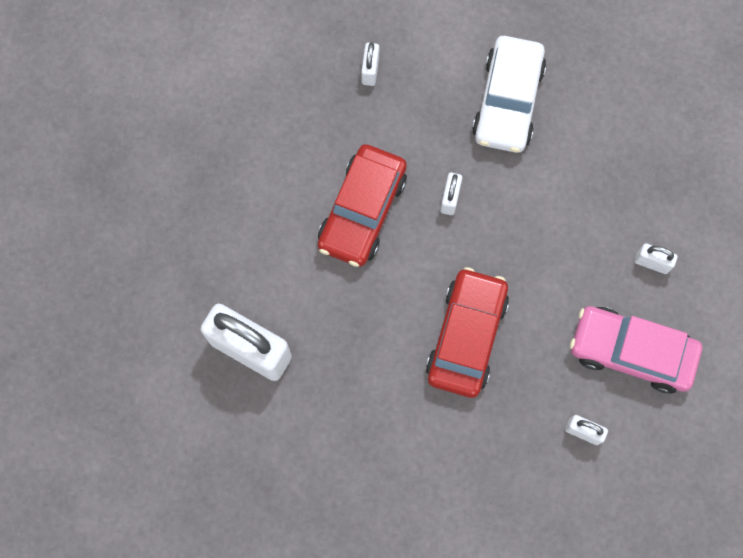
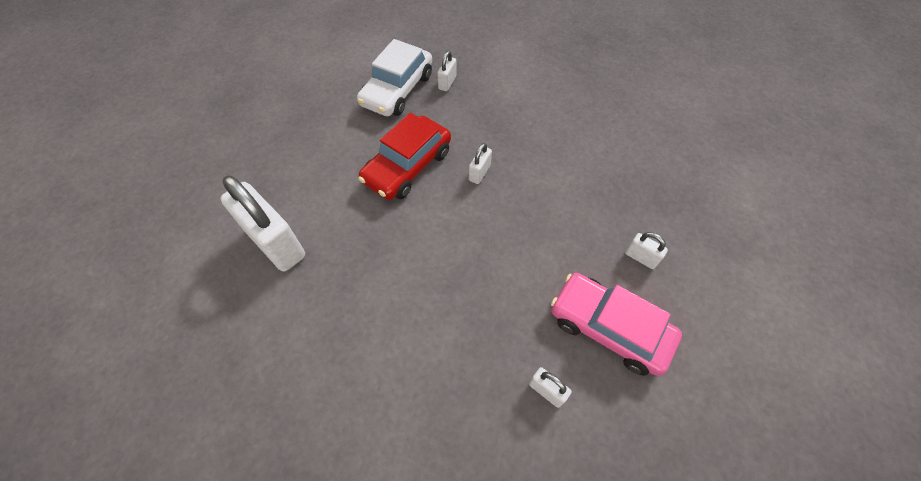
camera: 15 degrees right, 15 degrees down
(466, 336) = (460, 277): red car -> none
(507, 101) = (544, 120): white car -> white car (397, 90)

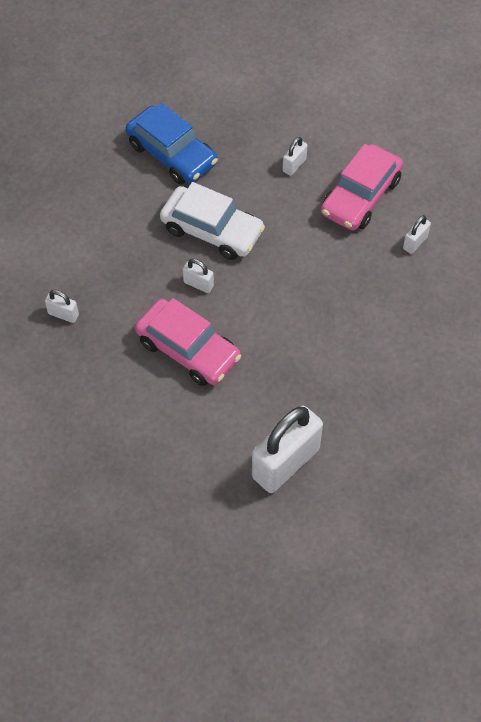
camera: 90 degrees left, 0 degrees up
(397, 90) = (71, 366): white car -> white car (212, 230)
(407, 166) = (188, 350): red car -> pink car
(632, 150) = (172, 154): none -> blue car

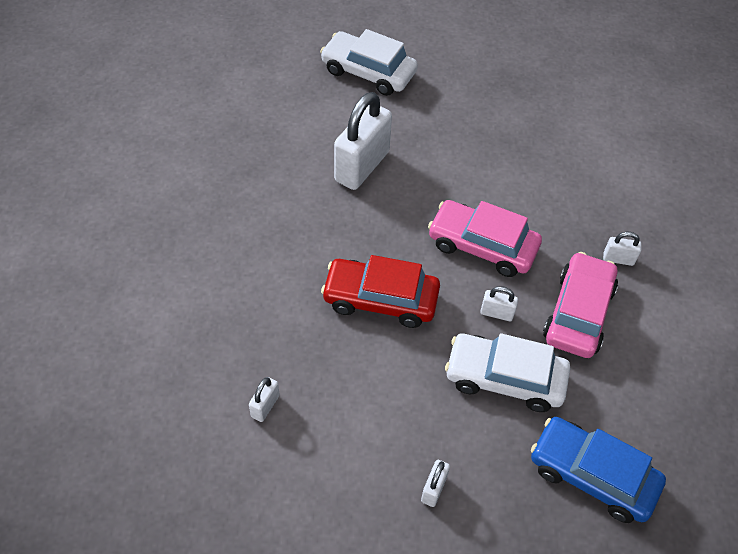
camera: 165 degrees right, 5 degrees down
(247, 603) = (368, 72): none -> white car
(300, 314) = (380, 299): none -> red car
(360, 196) = (340, 458): pink car -> pink car (578, 313)

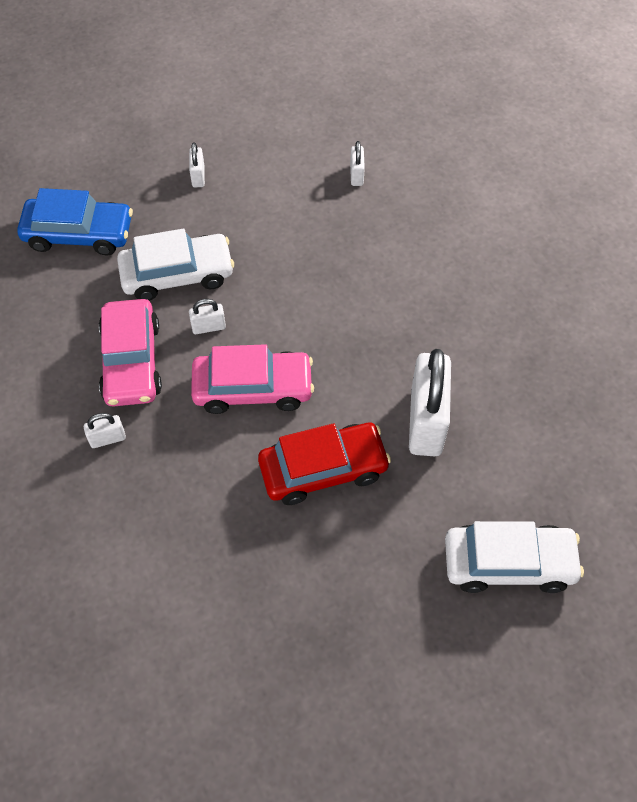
camera: 155 degrees right, 5 degrees up
(380, 299) = (319, 292): red car -> red car (323, 469)

